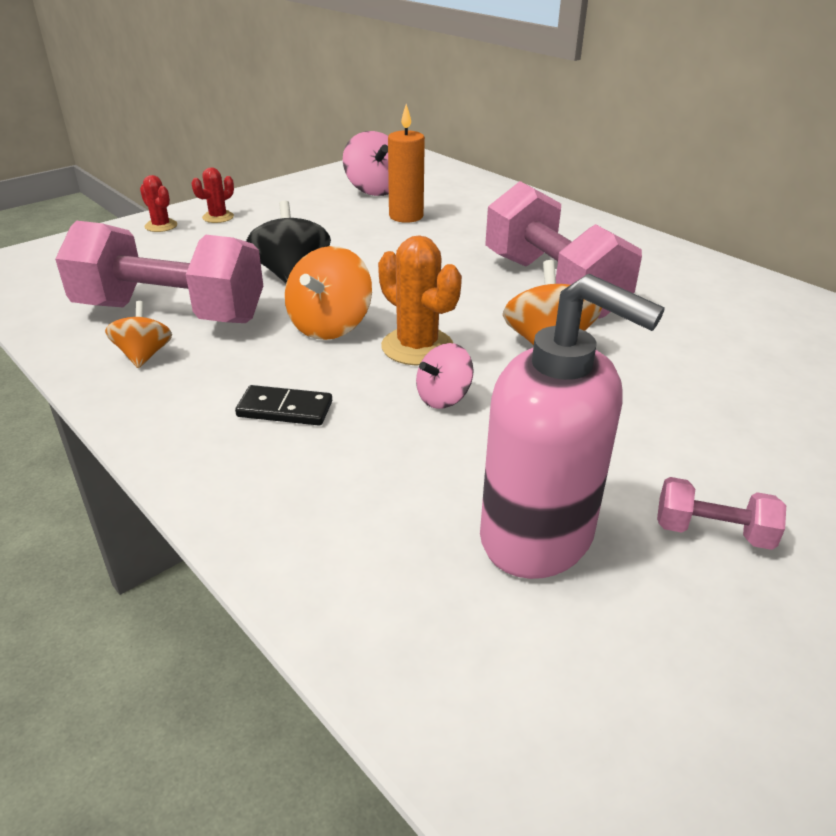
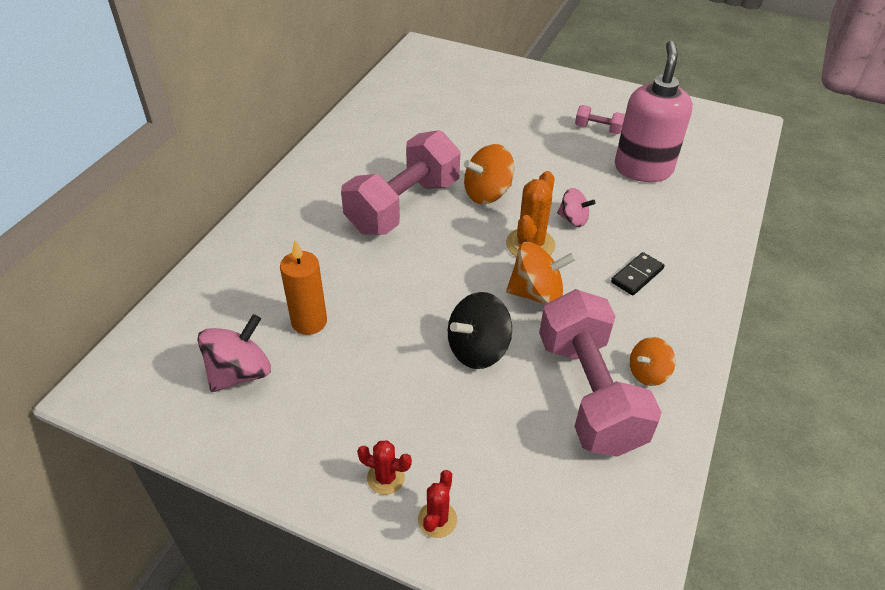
camera: 115 degrees left, 10 degrees up
(285, 409) = (637, 275): black domino -> black domino turned 60 degrees clockwise
(712, 532) = (598, 129): pink dumbbell -> pink dumbbell turned 60 degrees counterclockwise

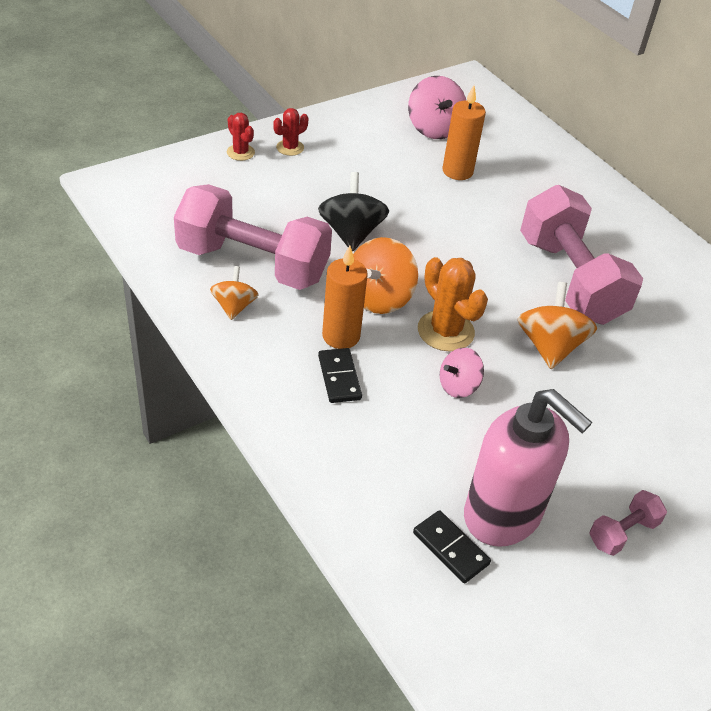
camera: 120 degrees right, 0 degrees up
(600, 294) = (341, 336): none -> orange candle
(688, 179) = (451, 548): none -> black domino

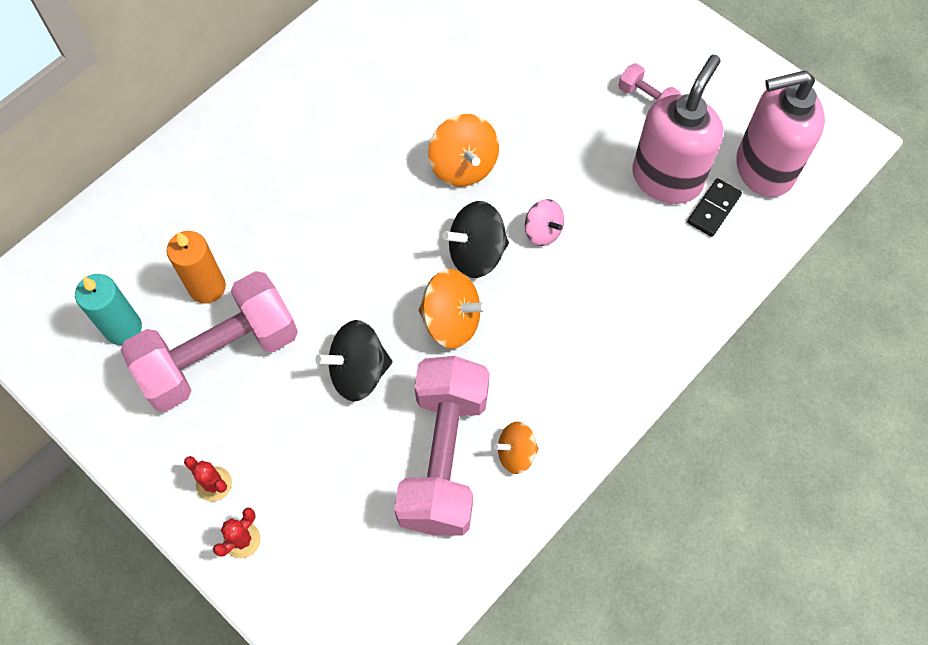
camera: 100 degrees left, 20 degrees up
(339, 377) = (572, 330): black domino -> none
(341, 336) = (519, 342): orange candle -> none
(434, 128) = (123, 328): pink spinning top -> turquoise candle
(445, 331) = (476, 253): orange cactus -> black spinning top
(498, 626) = (763, 168): none -> pink soap dispenser
(549, 346) = (463, 166): orange spinning top -> orange spinning top turned 105 degrees counterclockwise
(570, 280) = (362, 159): pink dumbbell -> pink dumbbell (219, 355)

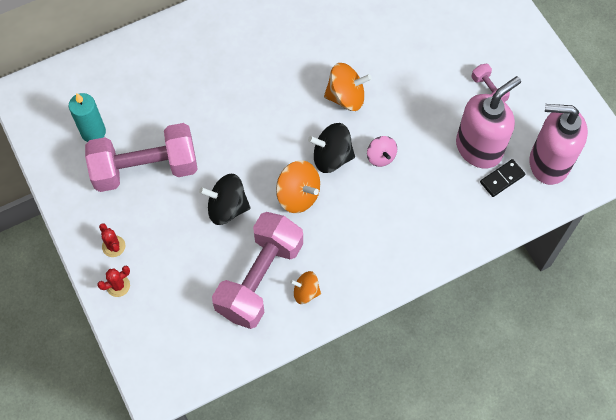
camera: 20 degrees right, 0 degrees up
(207, 287) = (153, 123): orange candle -> none
(463, 166) = (346, 97): orange spinning top -> orange spinning top turned 90 degrees counterclockwise

